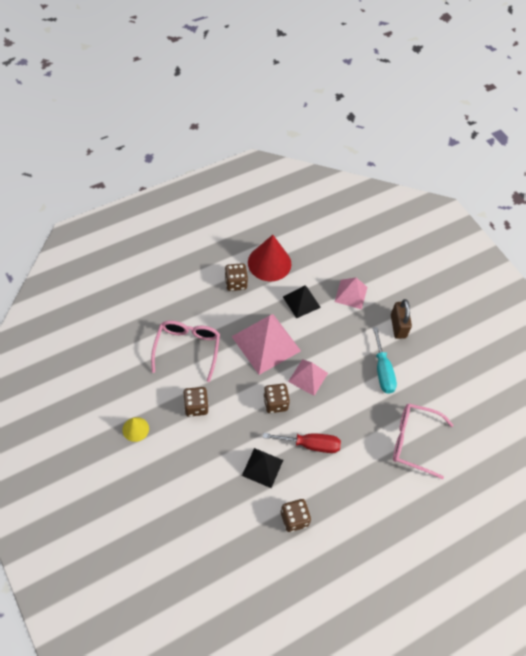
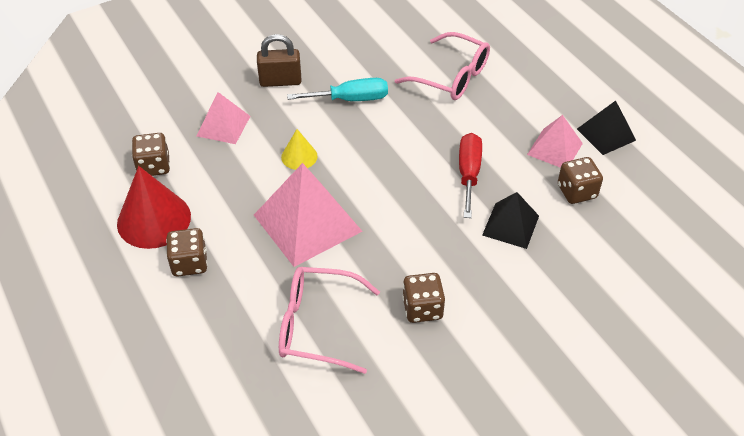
camera: 85 degrees left, 10 degrees down
(135, 429) = (471, 390): yellow cone -> yellow cone (299, 156)
(275, 403) = (408, 211): brown dice -> brown dice (154, 166)
(301, 302) = (233, 181): black pyramid -> black pyramid (606, 134)
(308, 377) = (364, 175): pink pyramid -> pink pyramid (555, 149)
(414, 442) = (451, 76): pink glasses -> pink glasses turned 75 degrees counterclockwise

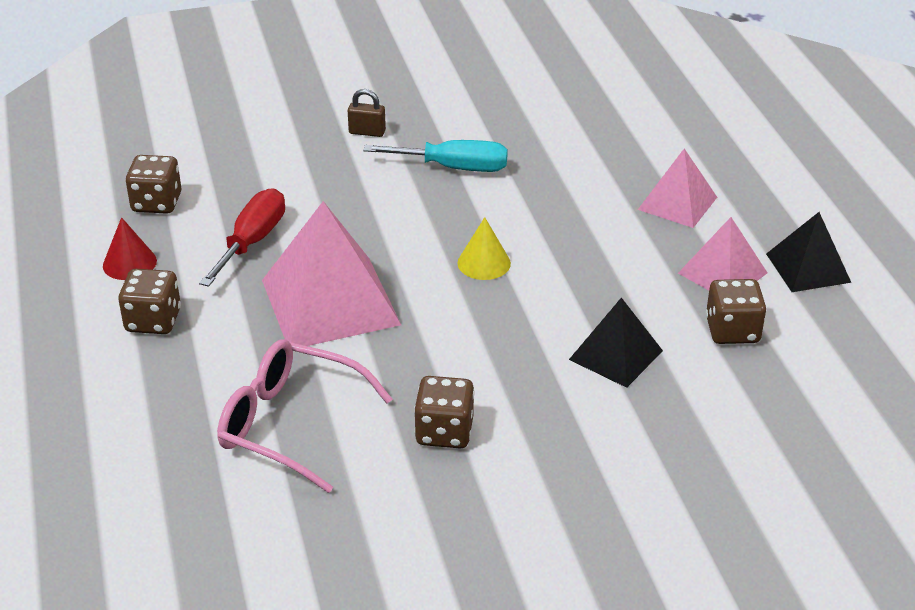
camera: 15 degrees right, 10 degrees down
(154, 219) = (129, 263): red cone -> red cone, size x0.53
(223, 126) = (268, 171): pink pyramid -> pink pyramid (677, 203)
(280, 81) = (367, 132): brown padlock -> brown padlock, size x0.61
(299, 156) = (353, 223): yellow cone -> yellow cone (484, 263)
(451, 76) = (608, 162): pink glasses -> none
(468, 174) = (582, 282): red screwdriver -> red screwdriver (252, 241)

